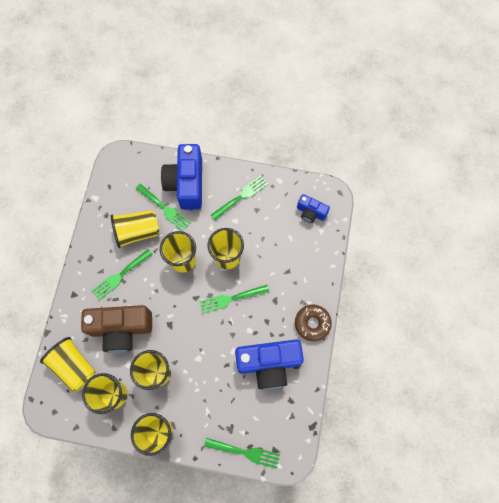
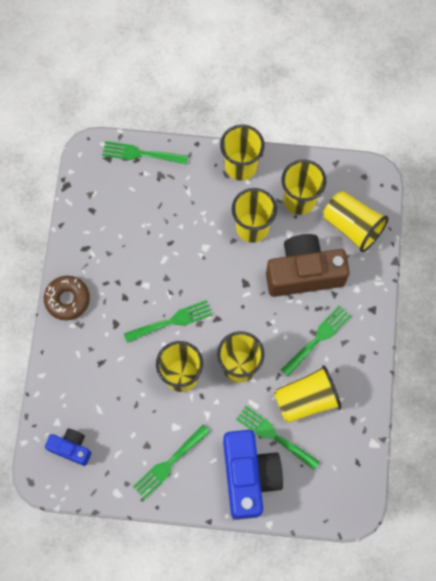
camera: 175 degrees right, 0 degrees up
(268, 364) = (119, 248): blue camera -> none

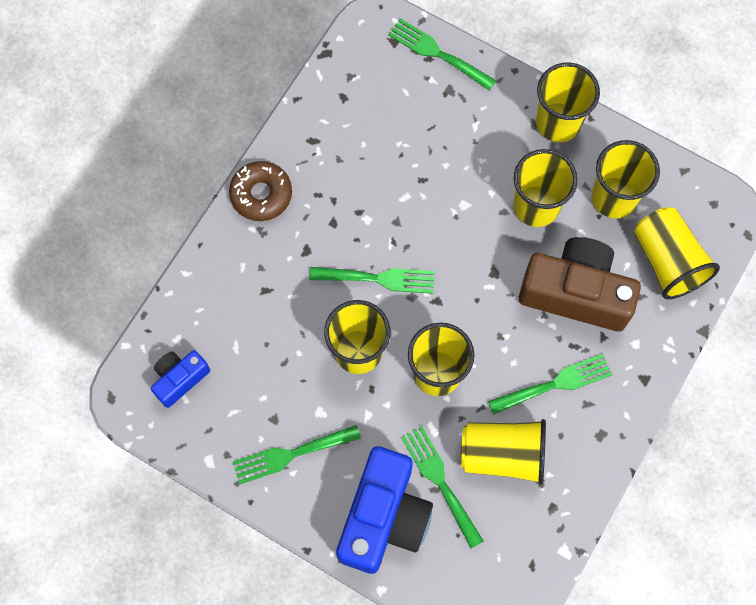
camera: 25 degrees right, 0 degrees up
(71, 448) = (180, 379): blue camera -> blue camera turned 90 degrees counterclockwise

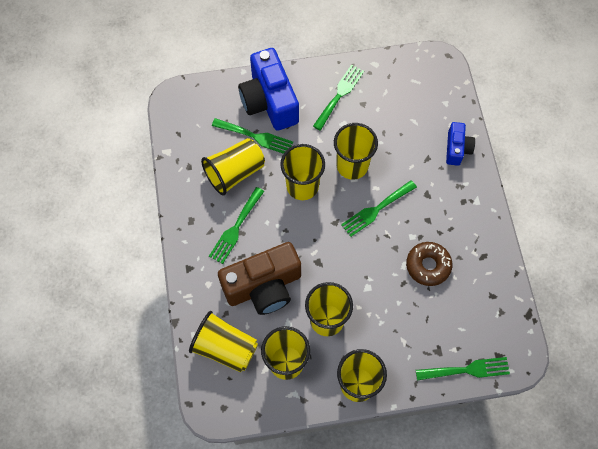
camera: 140 degrees right, 5 degrees down
(180, 379) = (425, 87): blue camera -> blue camera (457, 149)
(261, 194) = (479, 205): brown donut -> brown donut (428, 265)

